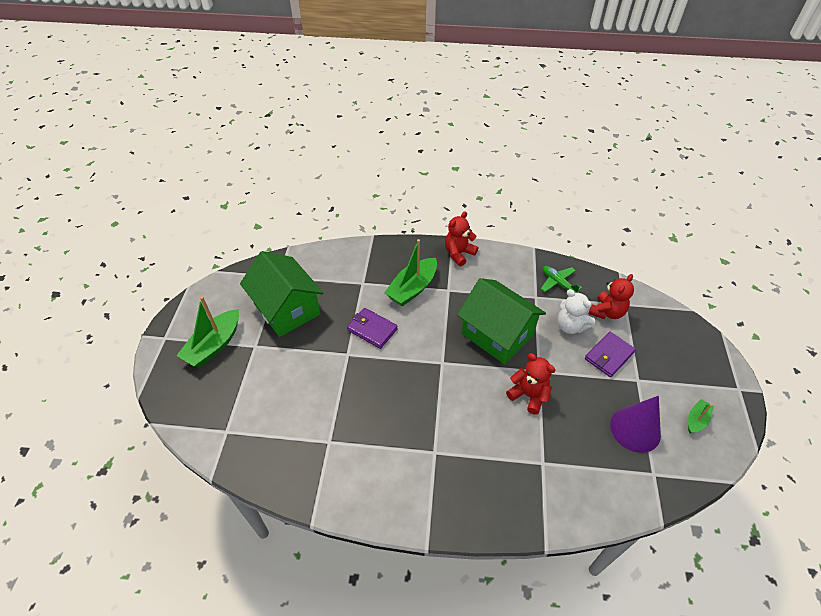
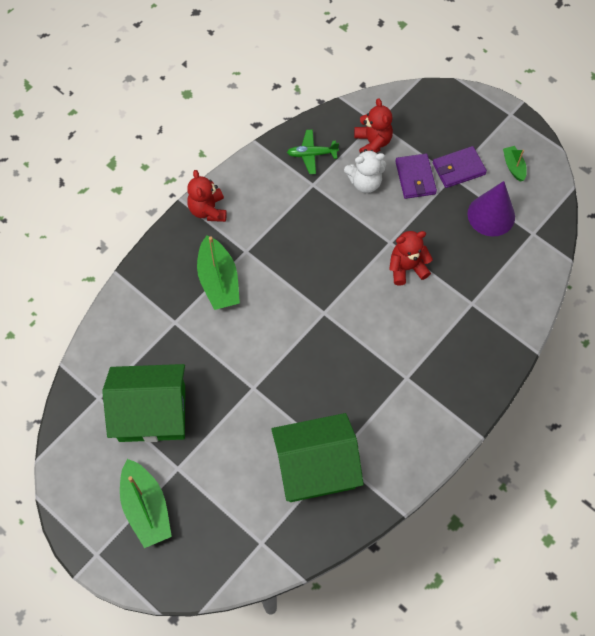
camera: 55 degrees left, 15 degrees up
(372, 329) = (241, 348): purple wallet -> purple wallet (458, 169)
(497, 334) = (328, 246): green house -> green house (316, 467)

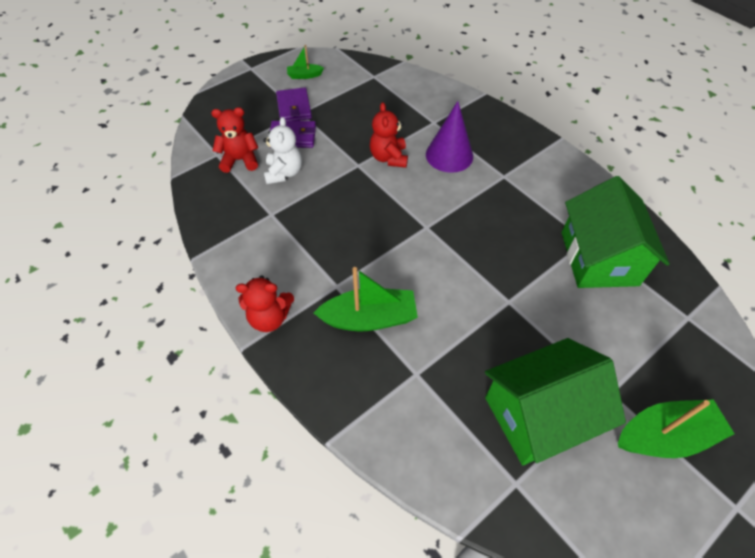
camera: 80 degrees left, 10 degrees down
(152, 413) = (539, 415): green house -> green house turned 60 degrees clockwise
(312, 154) = (233, 209): green plane -> none
(491, 215) = (348, 96): purple cone -> purple cone (449, 155)

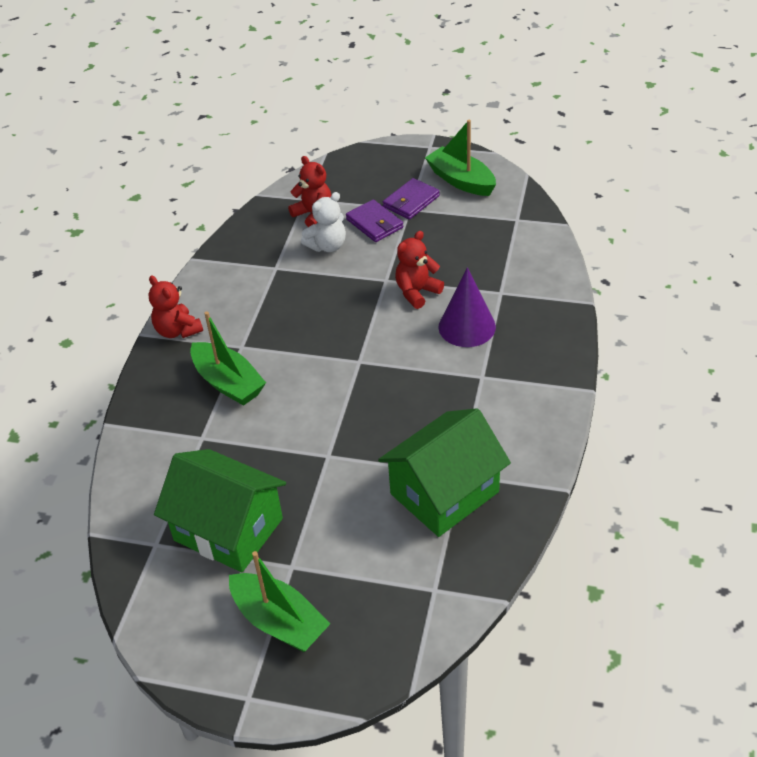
camera: 55 degrees right, 10 degrees down
(304, 75) = (461, 180): green boat -> green boat, size x1.92

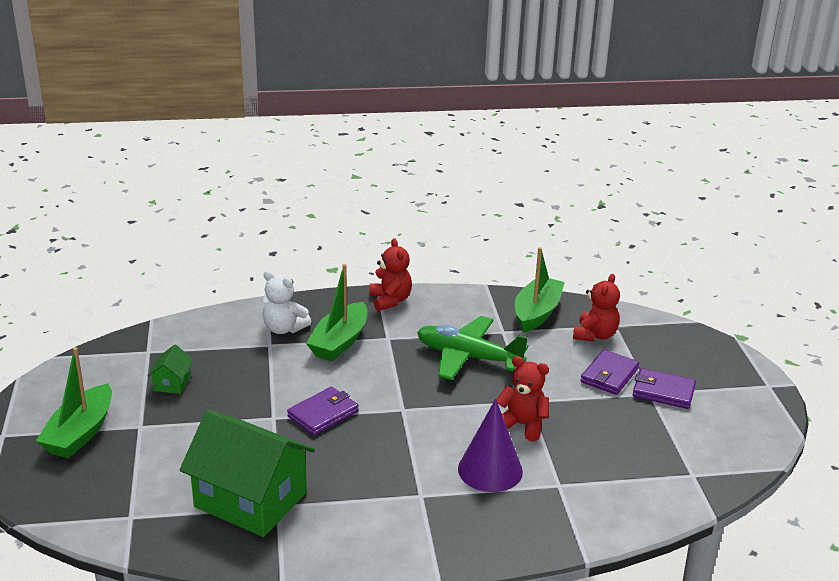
camera: 65 degrees right, 15 degrees down
(177, 330) = (390, 301): red teddy bear -> red teddy bear turned 135 degrees clockwise
(228, 529) = (172, 383): green house -> green house, size x0.43
(303, 300) = (468, 357): none -> green plane
(327, 246) = (554, 354): white teddy bear -> white teddy bear (284, 329)
(340, 418) = (323, 414): none -> purple wallet
(461, 180) = (728, 419): green boat -> green boat (537, 313)

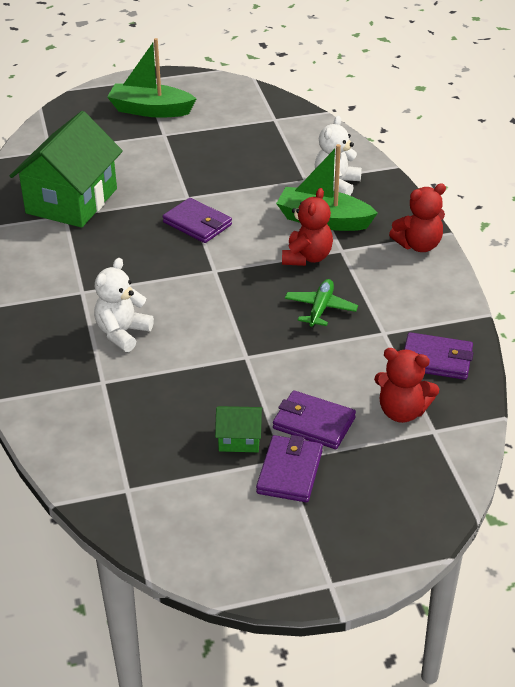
camera: 85 degrees right, 10 degrees up
(172, 383) = (228, 139): green house -> green house (239, 439)
(468, 357) = (320, 309): green plane -> green plane, size x0.55
(490, 470) = (122, 333): purple cone -> white teddy bear
(522, 425) = (200, 353): red teddy bear -> red teddy bear (307, 257)
(537, 313) = (436, 359): green boat -> purple wallet

